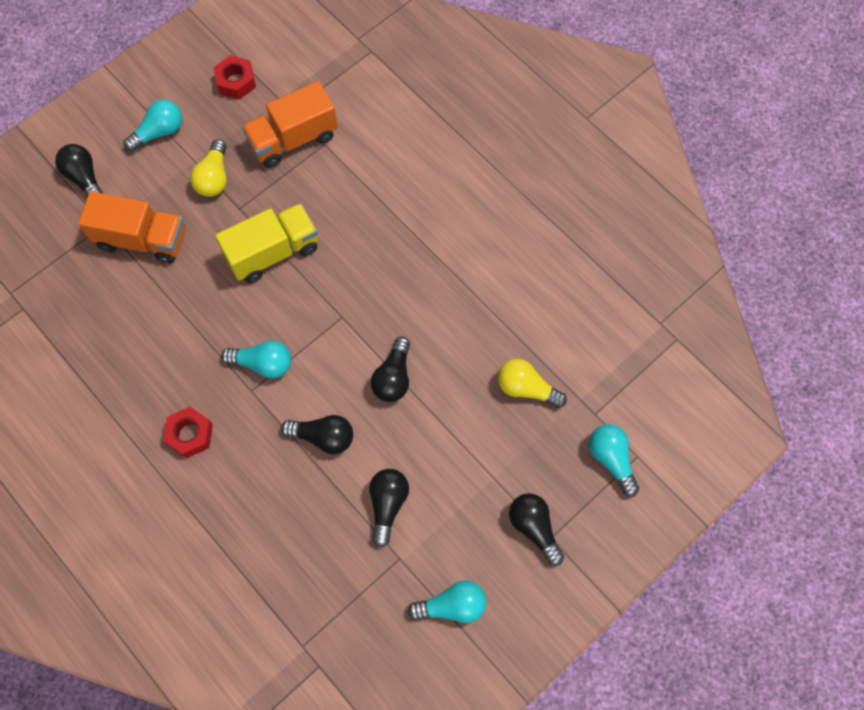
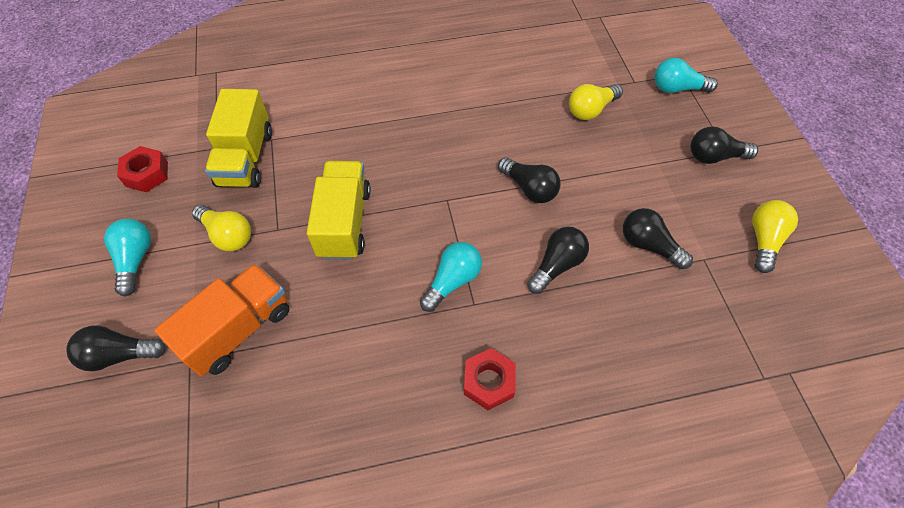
camera: 60 degrees left, 10 degrees down
(293, 139) = (246, 158): orange truck -> yellow truck
(452, 606) = (764, 240): turquoise light bulb -> yellow light bulb

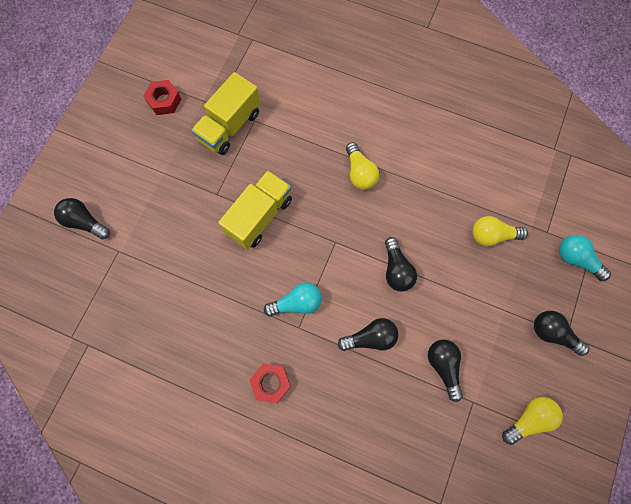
camera: 35 degrees right, 15 degrees up
(135, 260) = (125, 162): turquoise light bulb -> none
(227, 235) = (185, 179): yellow light bulb -> yellow light bulb (360, 173)
(238, 329) = (154, 249): orange truck -> none

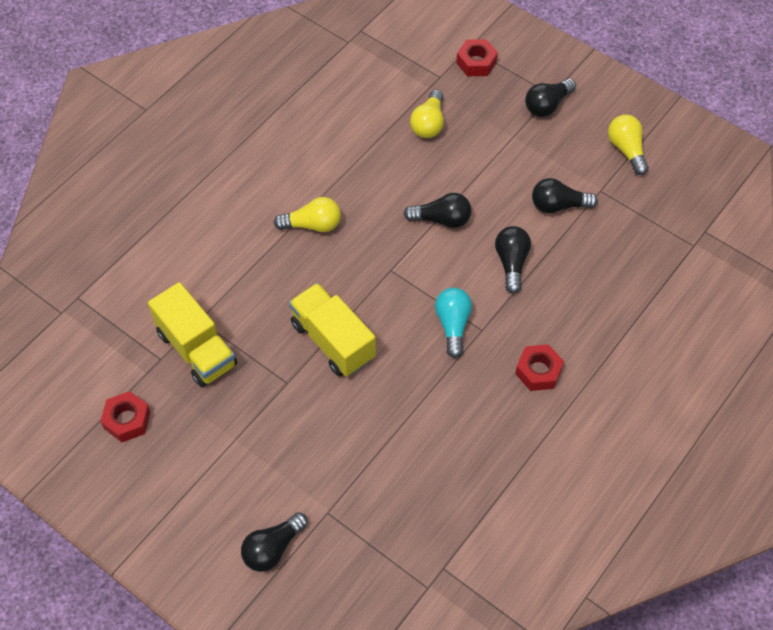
camera: 75 degrees left, 15 degrees down
(576, 259) = (476, 62): turquoise light bulb -> red nut

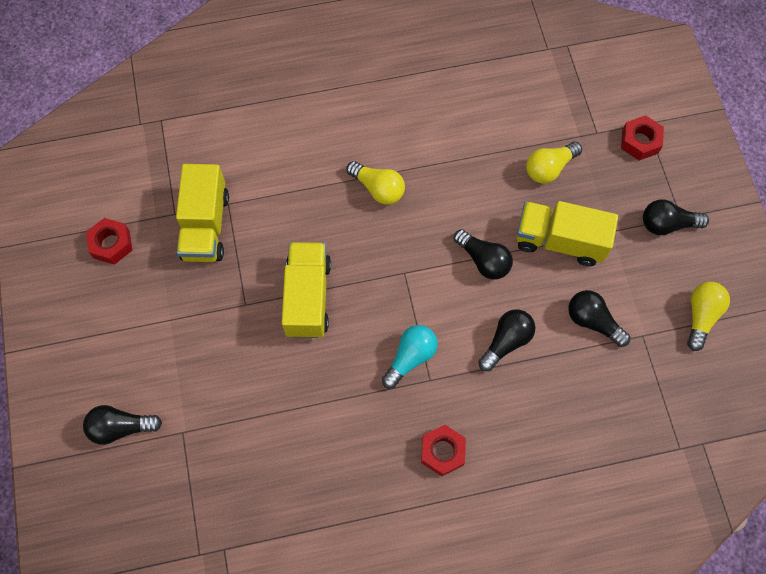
camera: 40 degrees right, 10 degrees up
(484, 168) = (560, 241): none -> yellow truck

